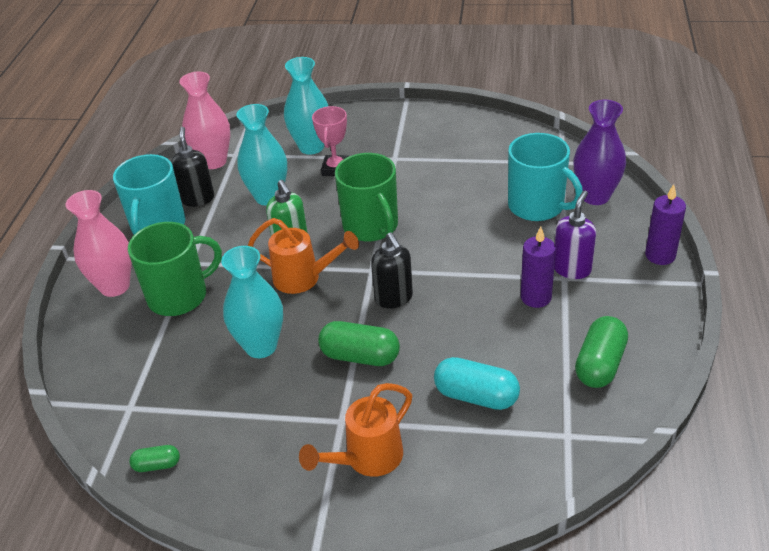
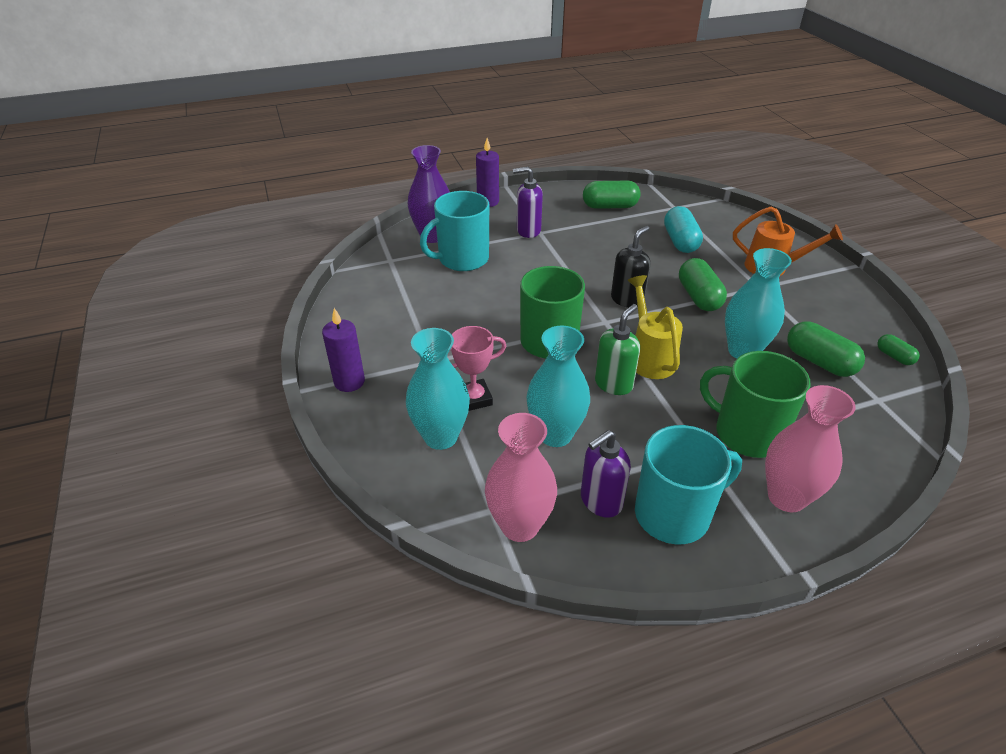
camera: 120 degrees left, 0 degrees up
(198, 198) = (600, 501): black soap dispenser -> purple soap dispenser
(202, 395) = (819, 362): none -> green capsule
(304, 278) = (649, 357): orange watering can -> yellow watering can
(536, 297) = (570, 239): purple candle -> purple candle (349, 382)
(537, 206) = (462, 259): turquoise mug -> turquoise mug turned 135 degrees counterclockwise

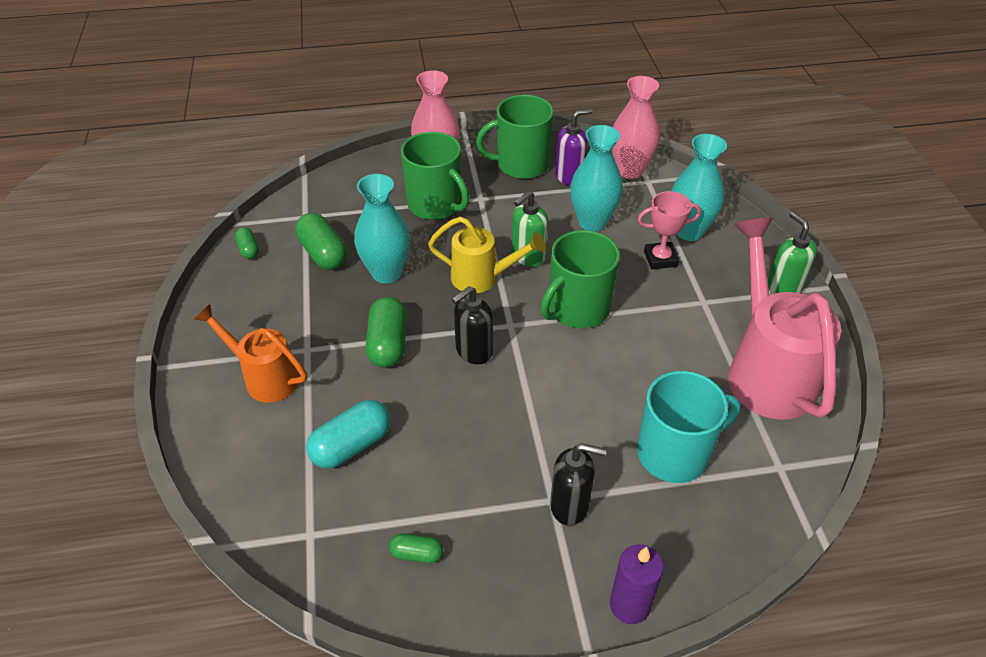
camera: 170 degrees left, 5 degrees up
(349, 382) = (783, 289): purple candle -> green soap dispenser
(385, 312) = (766, 370): none -> pink watering can
(432, 236) = (723, 514): purple vase -> none
(528, 231) = (570, 506): purple soap dispenser -> black soap dispenser
(610, 206) = (417, 554): green capsule -> green capsule, size x0.55
(649, 357) = (482, 278): yellow watering can -> yellow watering can turned 75 degrees counterclockwise
(674, 514) = (521, 165): turquoise mug -> green mug
(680, 241) = (351, 445): turquoise capsule -> turquoise capsule turned 45 degrees clockwise

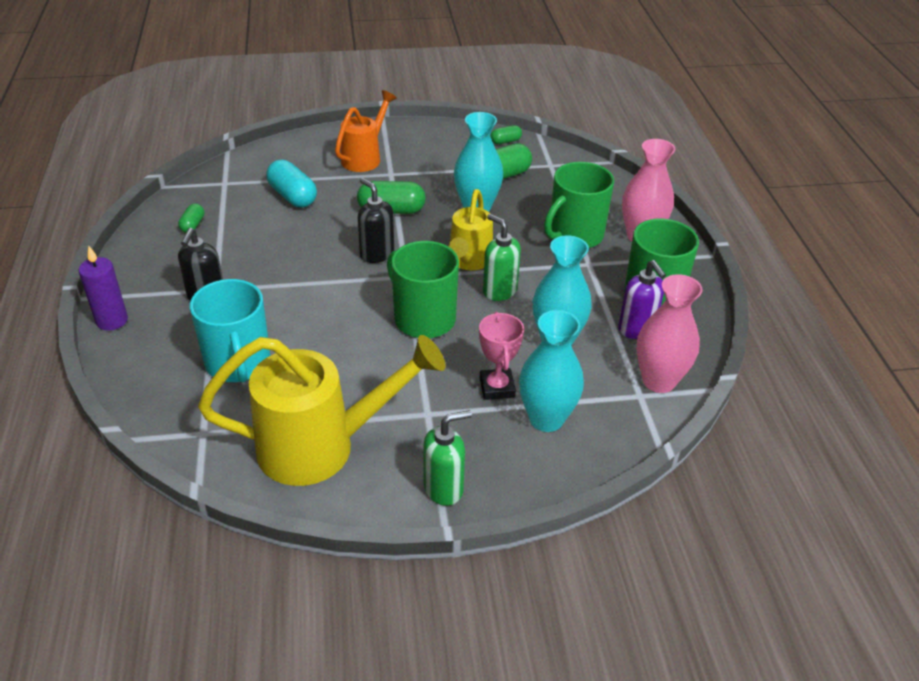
camera: 90 degrees right, 5 degrees down
(766, 370) = (321, 446): pink watering can -> yellow watering can

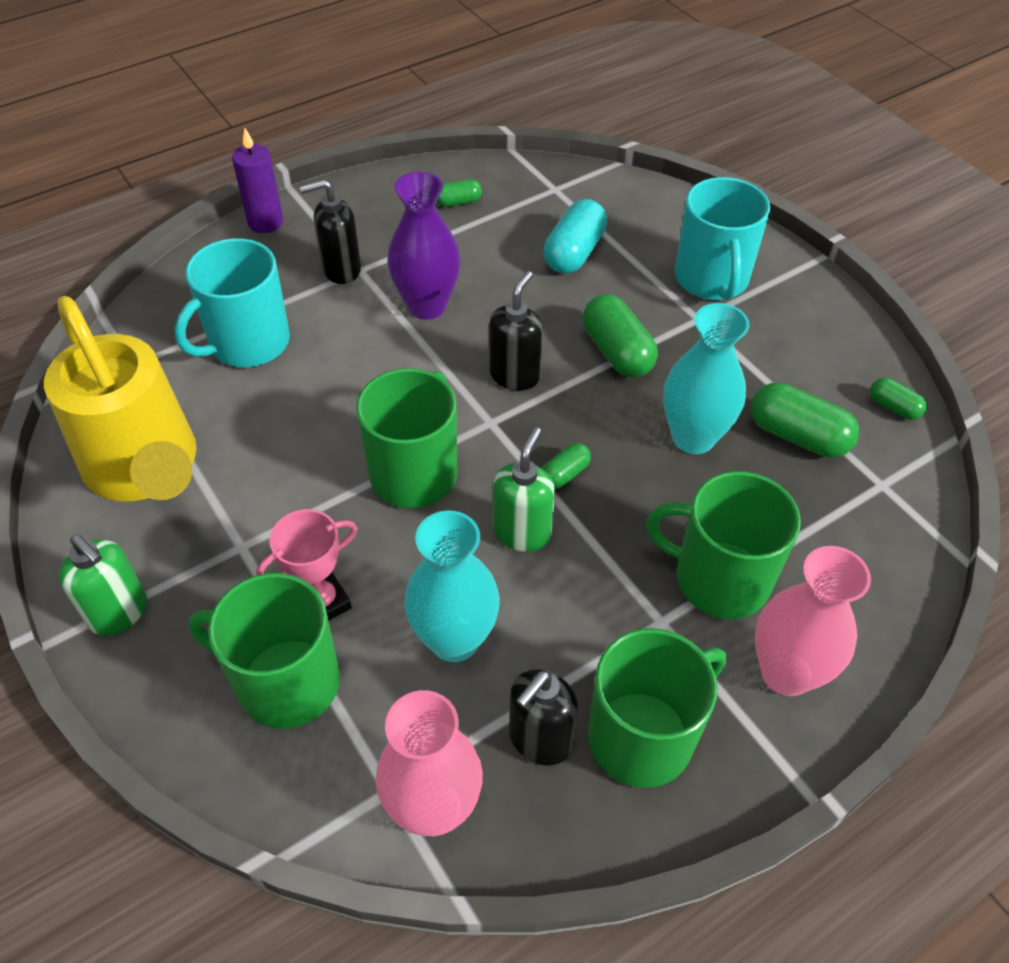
camera: 65 degrees right, 10 degrees up
(281, 270) = (427, 306): none -> purple vase
(365, 157) = (712, 279): orange watering can -> turquoise mug
(469, 261) = (565, 474): yellow watering can -> green capsule
(546, 419) = (285, 682): turquoise vase -> green mug
(637, 329) = (539, 739): purple soap dispenser -> black soap dispenser

